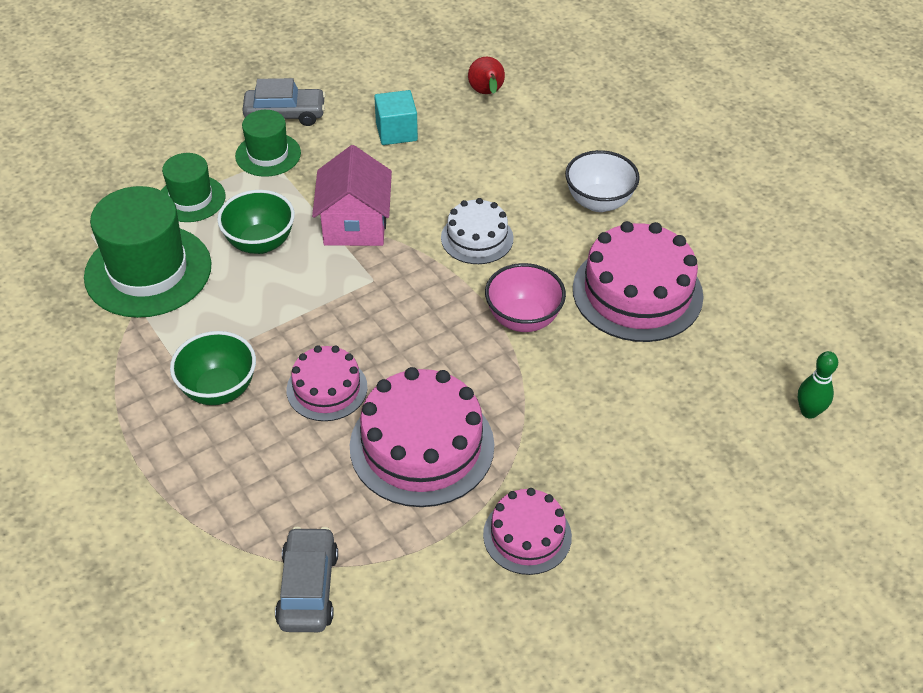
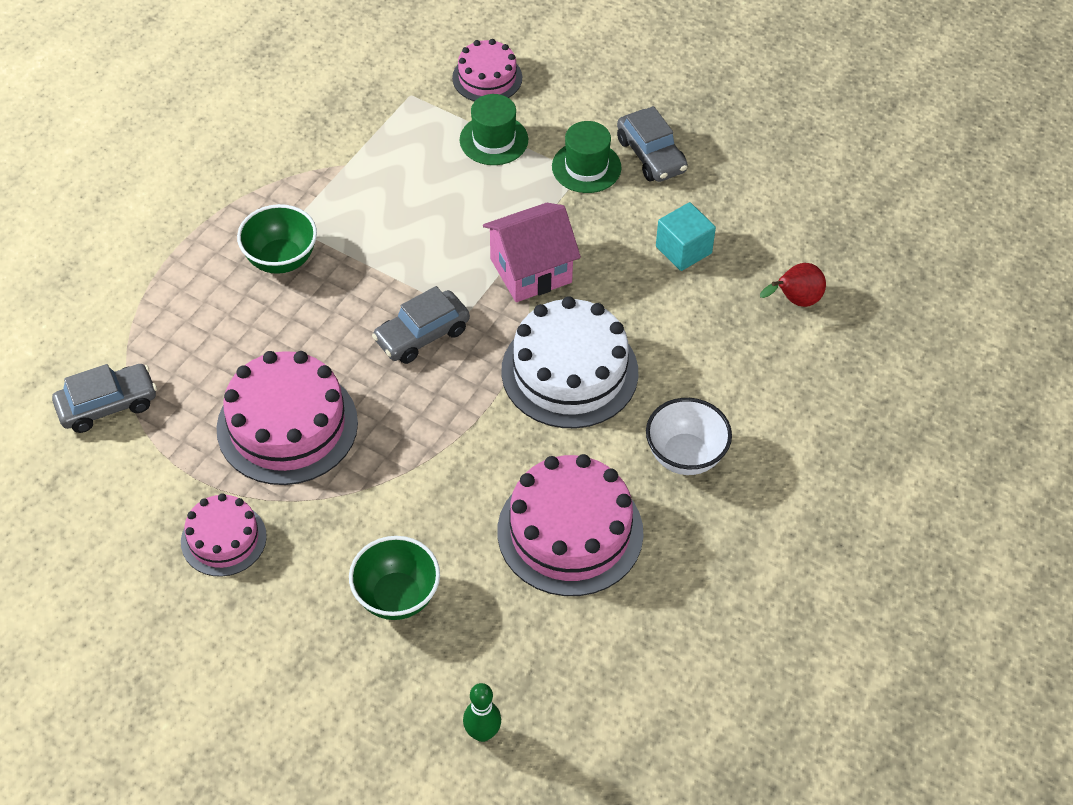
camera: 65 degrees right, 5 degrees up
(148, 271) = (389, 152): green hat -> none
(260, 243) = (466, 212): green bowl -> green bowl (396, 597)
(327, 388) = (318, 332): pink cake -> pink cake (487, 78)
(378, 317) = (422, 335): none -> grey car
(477, 238) = (569, 371): white cake -> white cake, size x1.73
(523, 319) = (480, 448): pink bowl -> none

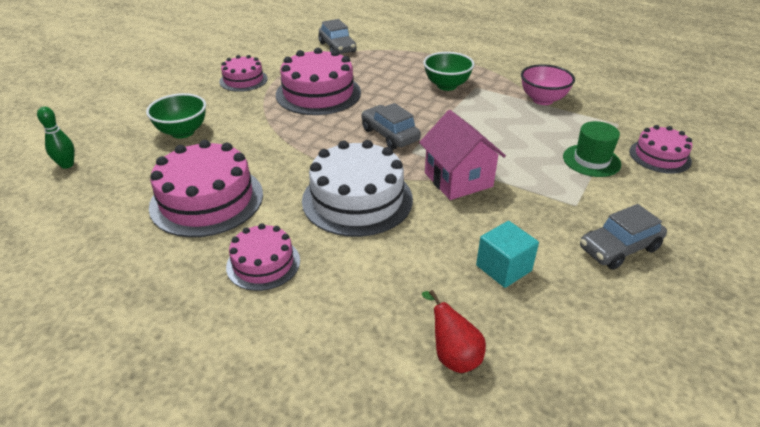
camera: 90 degrees right, 15 degrees down
(338, 156) = (542, 100): none -> pink bowl
(586, 167) = (584, 208): green hat -> none
(685, 456) = (263, 263): white bowl -> pink cake

